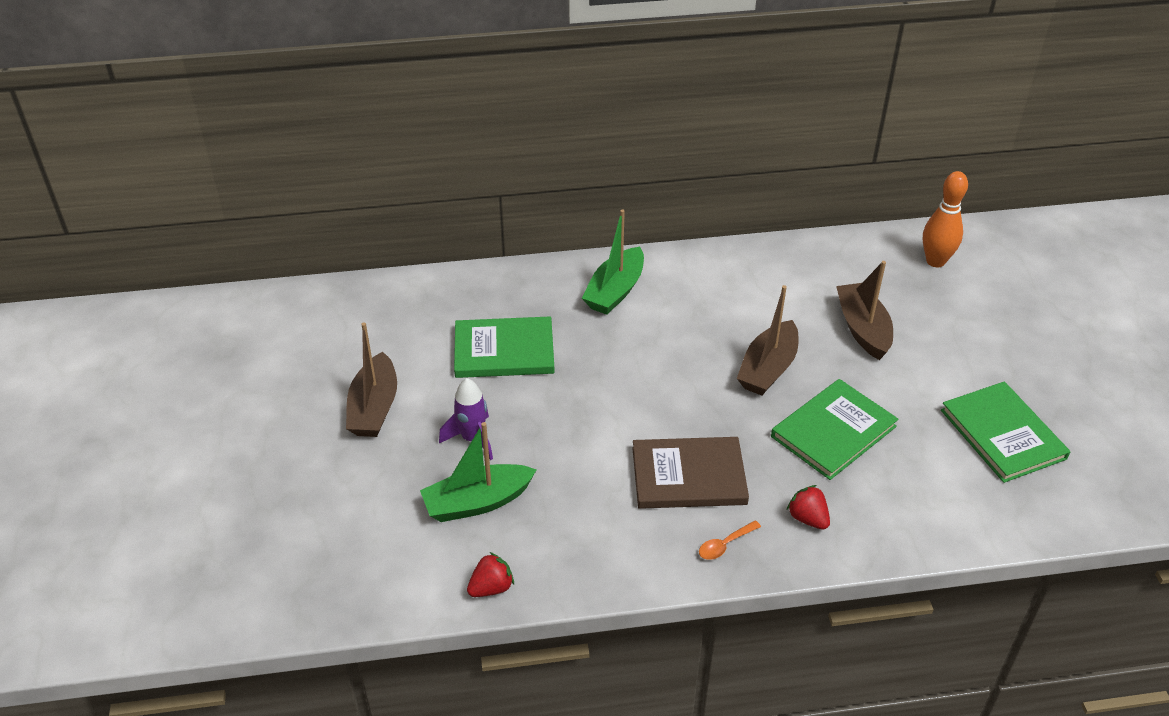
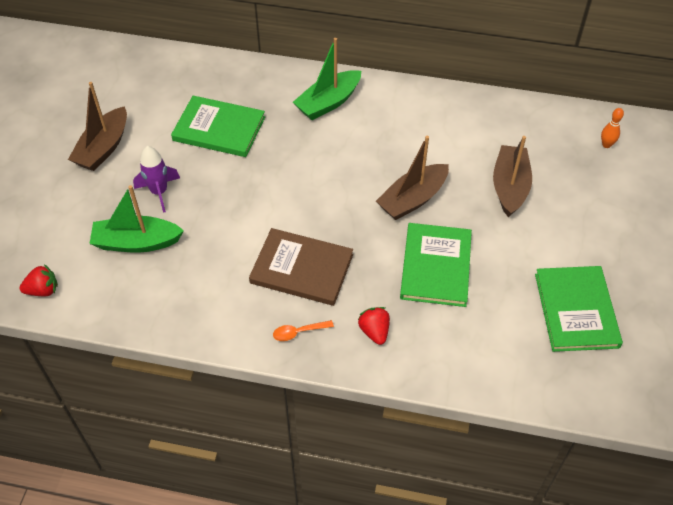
camera: 20 degrees right, 10 degrees up
(491, 588) = (111, 311): red strawberry -> red strawberry (43, 290)
(833, 431) = (436, 266): green book -> green book turned 60 degrees counterclockwise
(935, 261) = (606, 145): orange bowling pin -> orange bowling pin, size x0.53

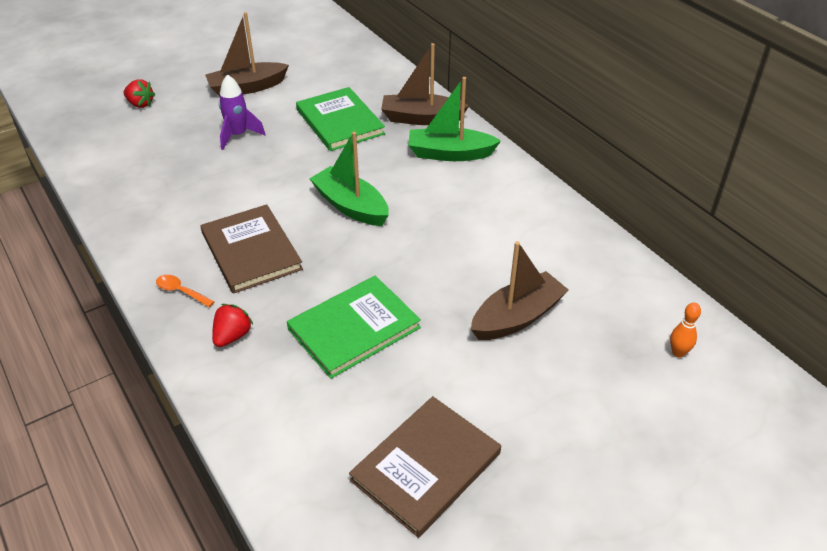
camera: 45 degrees right, 10 degrees down
(43, 290) = (83, 145): red strawberry -> red strawberry (140, 104)
(136, 242) = (176, 156): green boat -> green boat (351, 206)
(412, 199) = (413, 265): brown boat -> brown boat (421, 118)
(576, 310) = (426, 467): green book -> brown book

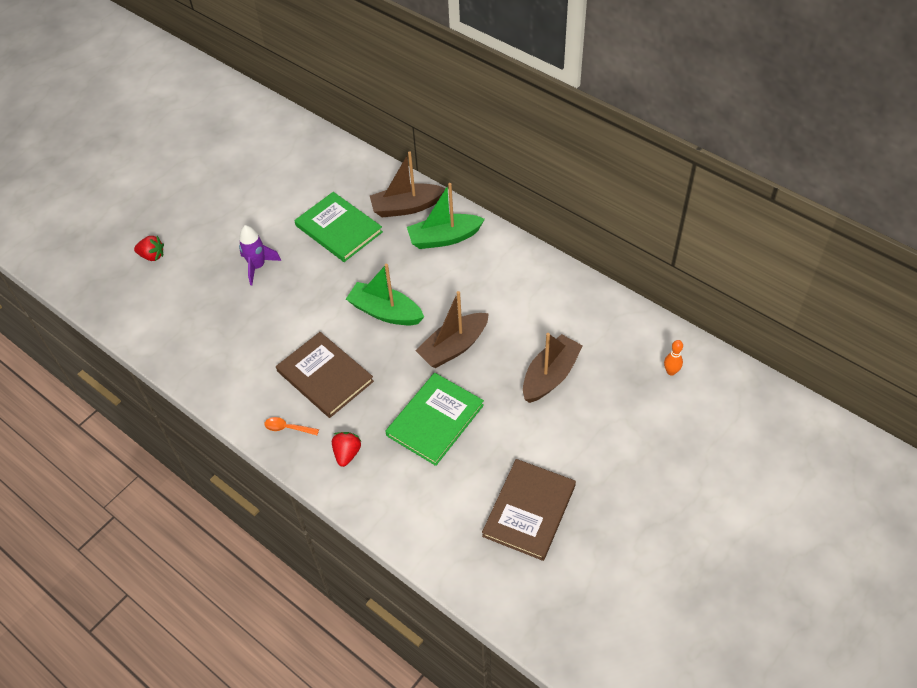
camera: 15 degrees left, 10 degrees up
(247, 88) = (239, 212): brown boat -> brown boat (453, 347)

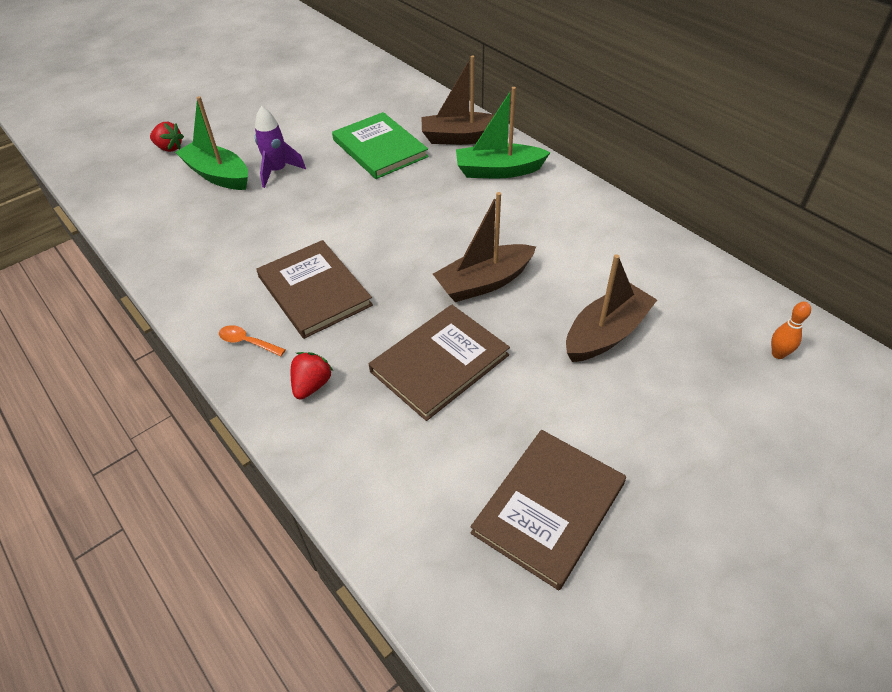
camera: 10 degrees right, 5 degrees down
(385, 312) = (409, 234): green boat -> green boat (218, 175)
(435, 420) = (439, 363): green book -> brown book

